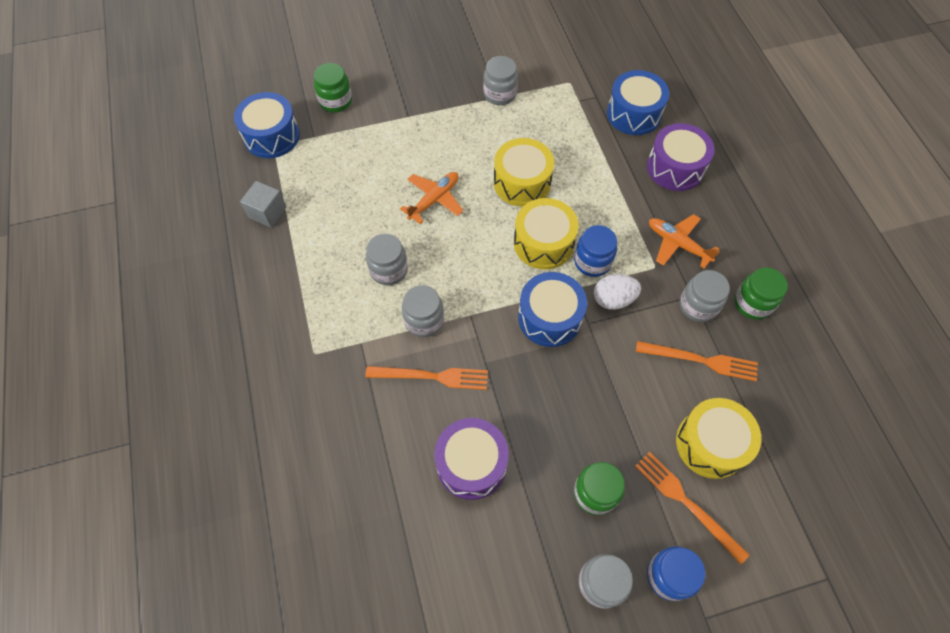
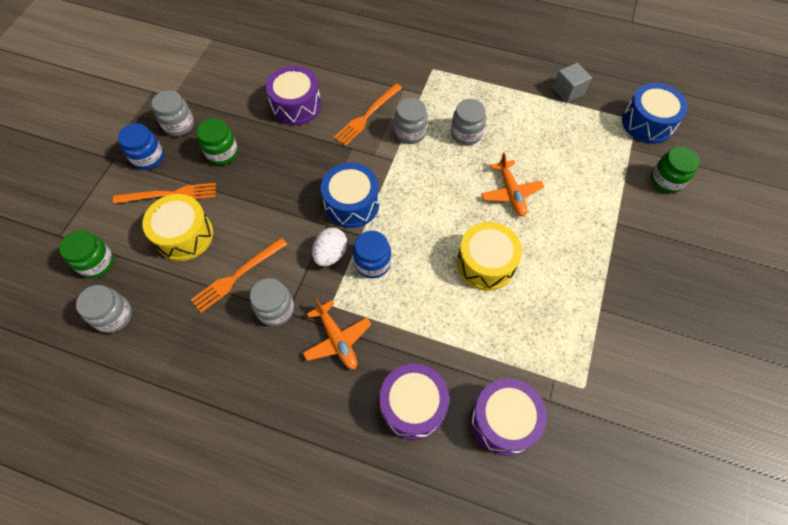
camera: 125 degrees right, 0 degrees up
(500, 94) = (603, 312): grey jar -> grey jar (114, 316)
(543, 243) = (415, 240): yellow drum -> none
(634, 114) = (503, 420): blue drum -> purple drum
(677, 244) = (337, 340): orange plane -> orange plane turned 75 degrees clockwise
(752, 303) = (242, 353): green jar -> green jar (97, 263)

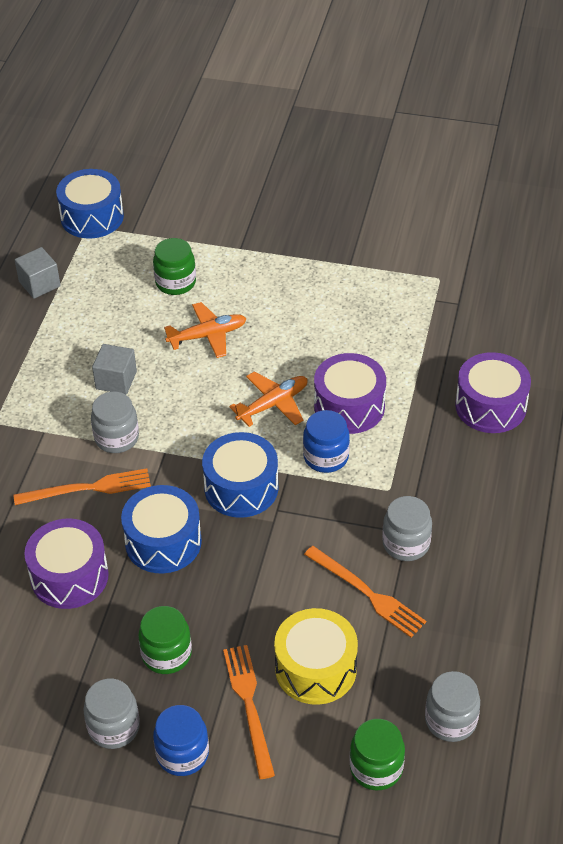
camera: 95 degrees left, 15 degrees down
(312, 155) = (163, 542): none -> blue drum
(331, 254) = (320, 500): white egg -> none
(337, 340) = (431, 478): orange plane -> orange plane (273, 404)
(367, 116) = (88, 488): orange fork -> orange fork turned 45 degrees counterclockwise
(466, 134) = (116, 380): grey jar -> grey cube
(485, 264) = (310, 355): yellow drum -> none
(503, 420) = (487, 336): purple drum -> purple drum (349, 407)
(666, 180) = (177, 207): green jar -> green jar (175, 282)

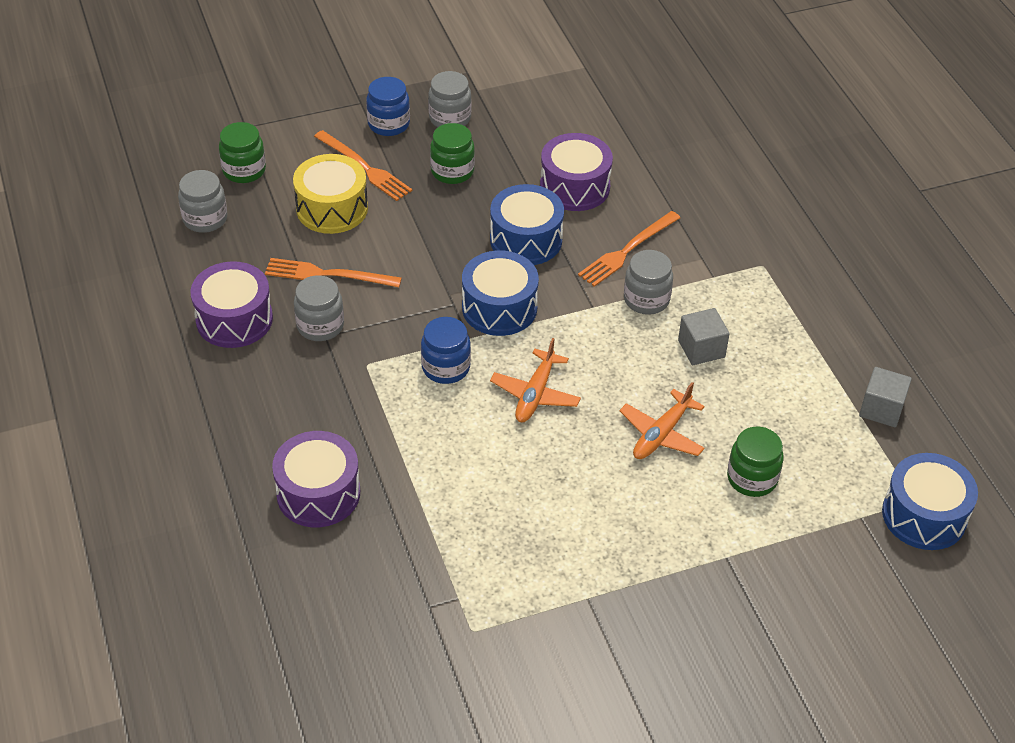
camera: 145 degrees right, 0 degrees up
(349, 407) = (460, 426): purple drum -> purple drum (234, 319)

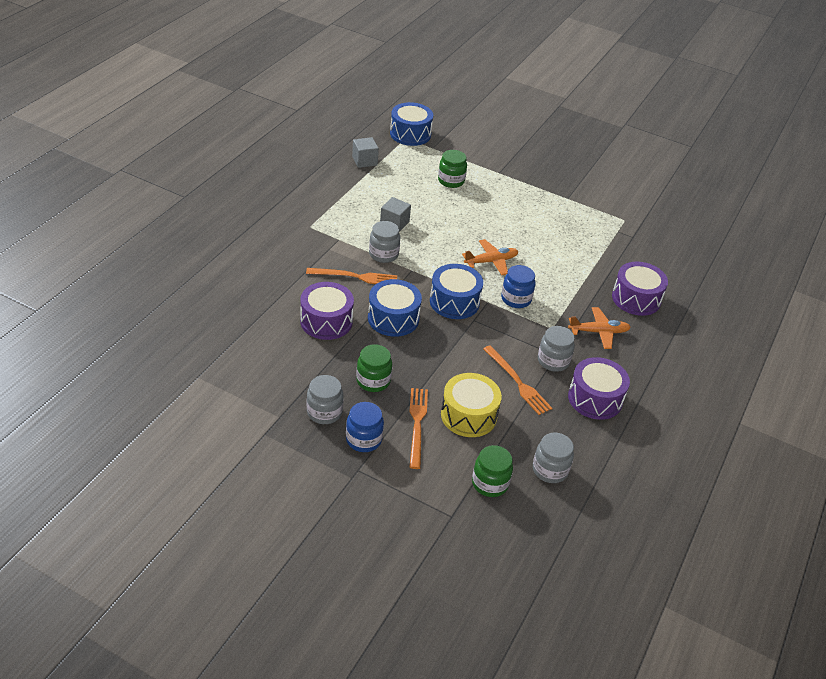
camera: 135 degrees left, 5 degrees down
(661, 434) = (461, 214): orange plane -> orange plane (599, 332)

